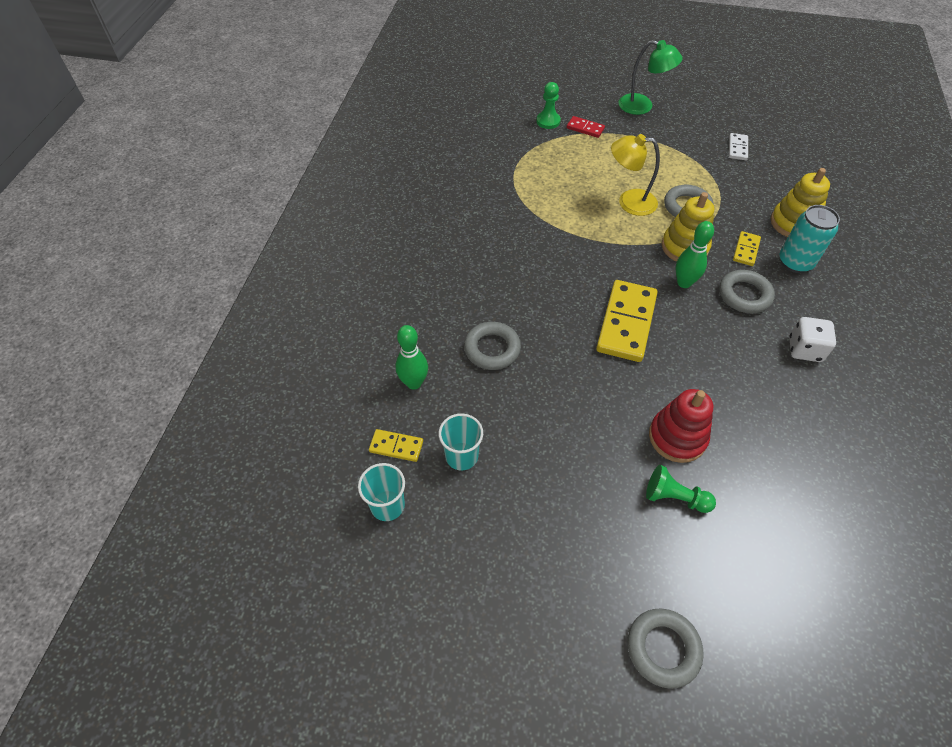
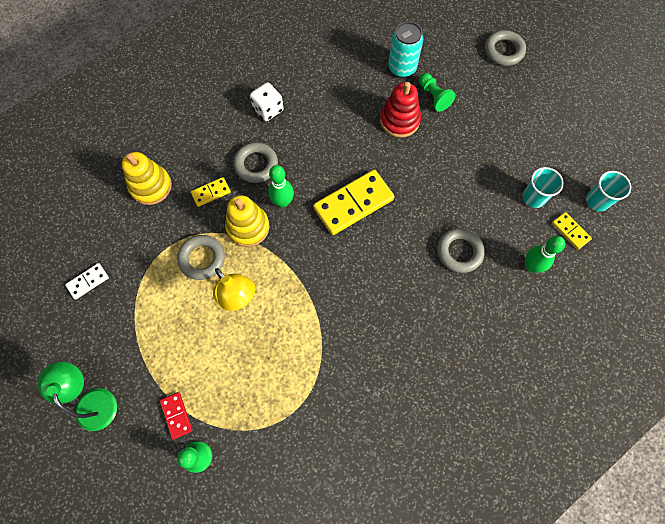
camera: 140 degrees left, 15 degrees up
(795, 262) = (193, 160): turquoise can -> turquoise can (402, 68)

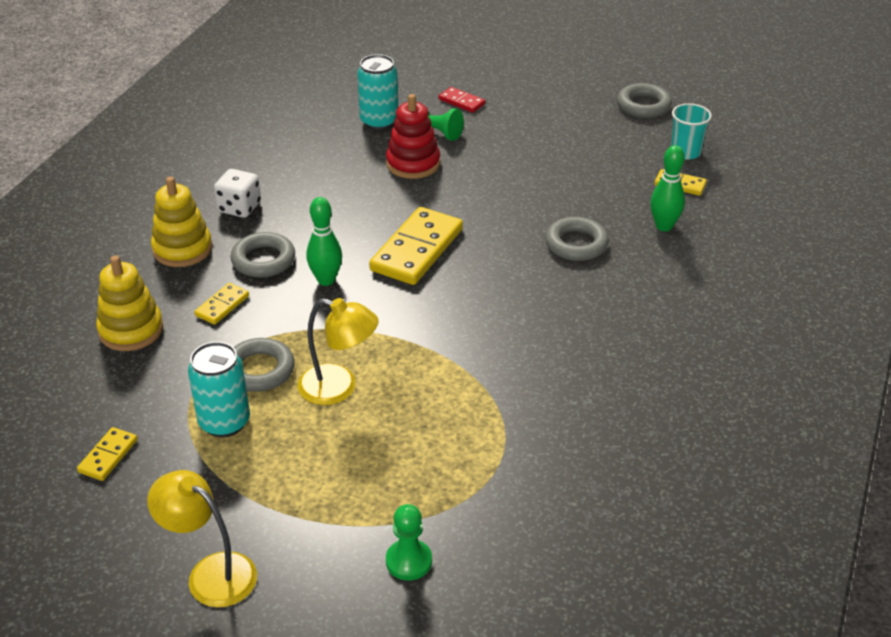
camera: 30 degrees left, 30 degrees down
(88, 281) = (108, 456): white domino -> yellow domino
(93, 400) = (211, 573): green lamp -> yellow lamp
(160, 290) = (224, 422): none -> turquoise can
(176, 415) = (346, 534): red domino -> red domino (461, 102)
(248, 227) = (298, 318): yellow stacking toy -> yellow stacking toy (182, 249)
(503, 51) = (484, 74): grey ring -> grey ring (643, 105)
(533, 197) = (618, 173): turquoise cup -> none

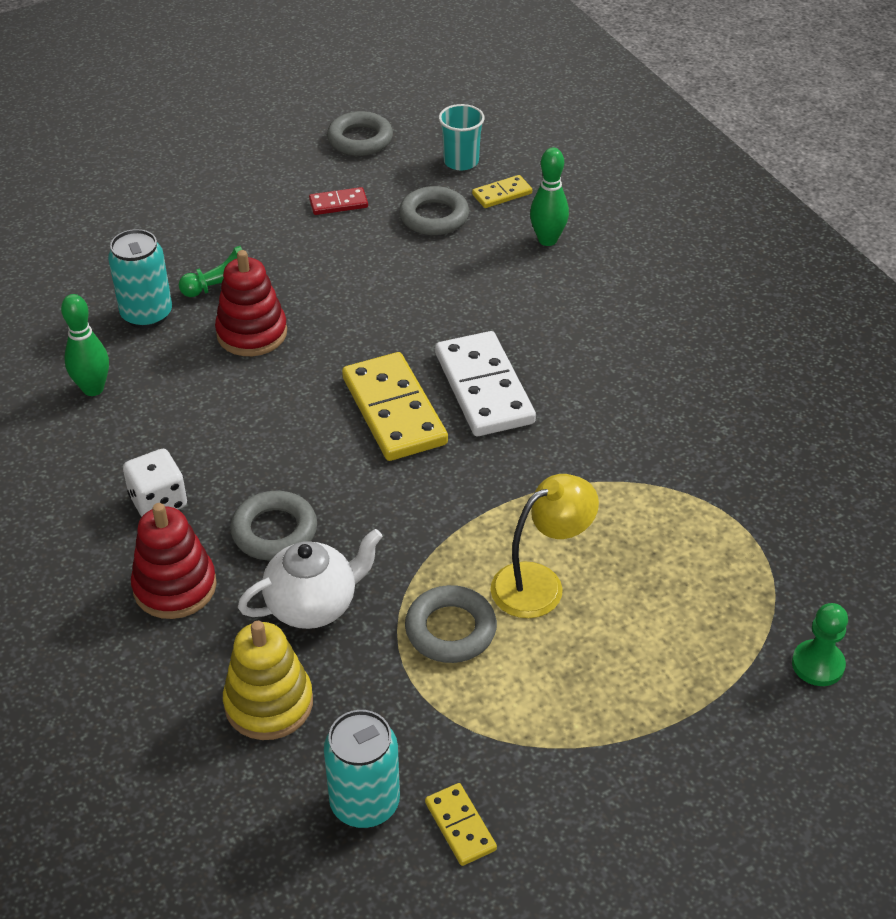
camera: 50 degrees left, 5 degrees up
(182, 249) = (175, 587): yellow stacking toy -> red stacking toy
(211, 573) = (710, 823): yellow lamp -> none
(222, 306) = (313, 605): yellow domino -> white teapot
(224, 422) = (503, 700): turquoise can -> turquoise can (365, 803)
(326, 280) = (364, 502): green bowling pin -> green bowling pin (93, 389)
(461, 102) = (193, 241): red domino -> red domino (338, 204)
(484, 274) = (484, 388): none -> white domino
(576, 244) = (510, 305): grey ring -> grey ring (434, 217)

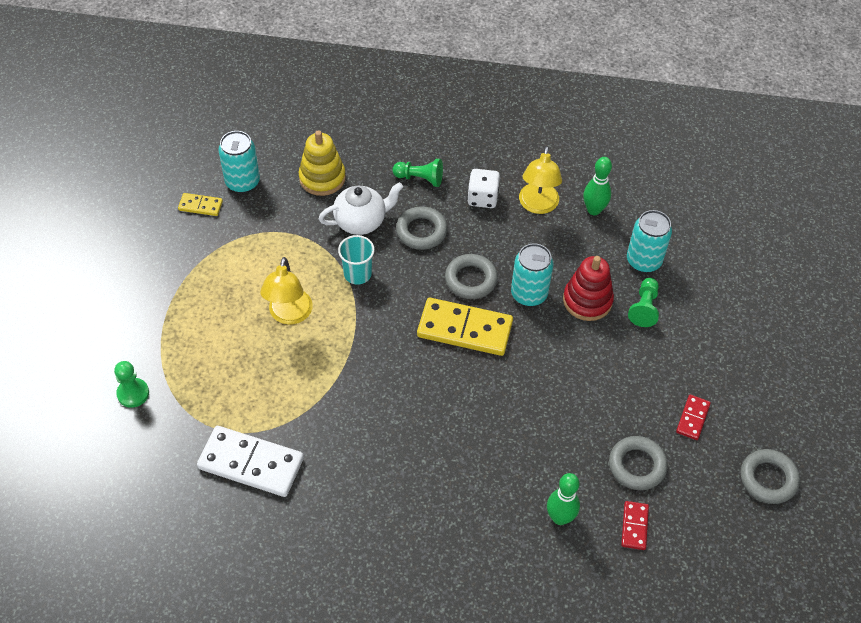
camera: 125 degrees right, 10 degrees up
(128, 442) = (538, 205): none -> yellow lamp
(175, 587) = (420, 178): red stacking toy -> green pawn
(288, 383) = (529, 294): none -> turquoise can
(313, 605) = (361, 221): white teapot -> white teapot turned 120 degrees counterclockwise
(450, 630) = (297, 263): grey ring -> grey ring (471, 279)
(461, 161) = (694, 527): turquoise cup -> turquoise cup (357, 274)
(484, 388) = (446, 383): white domino -> white domino (251, 463)
(502, 194) = (634, 526): yellow domino -> red domino

